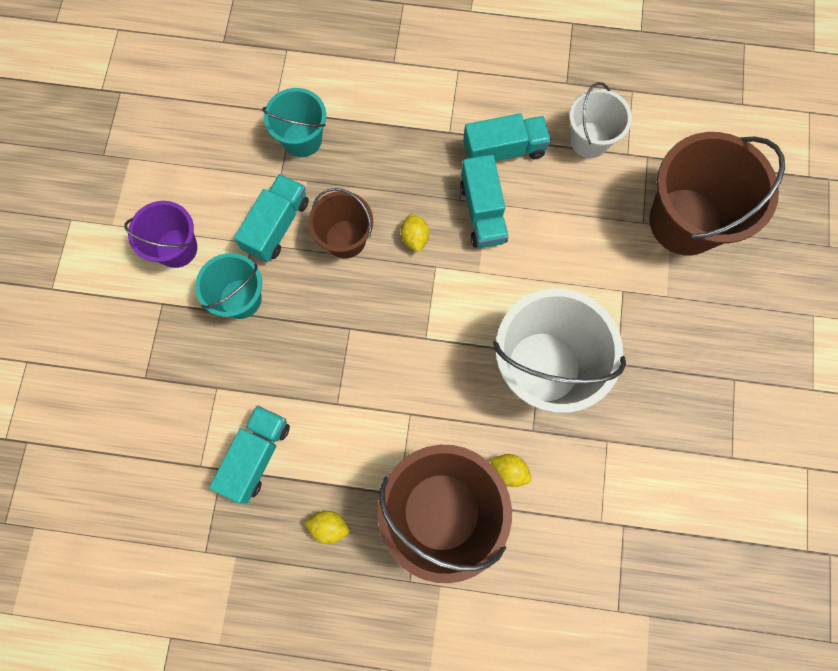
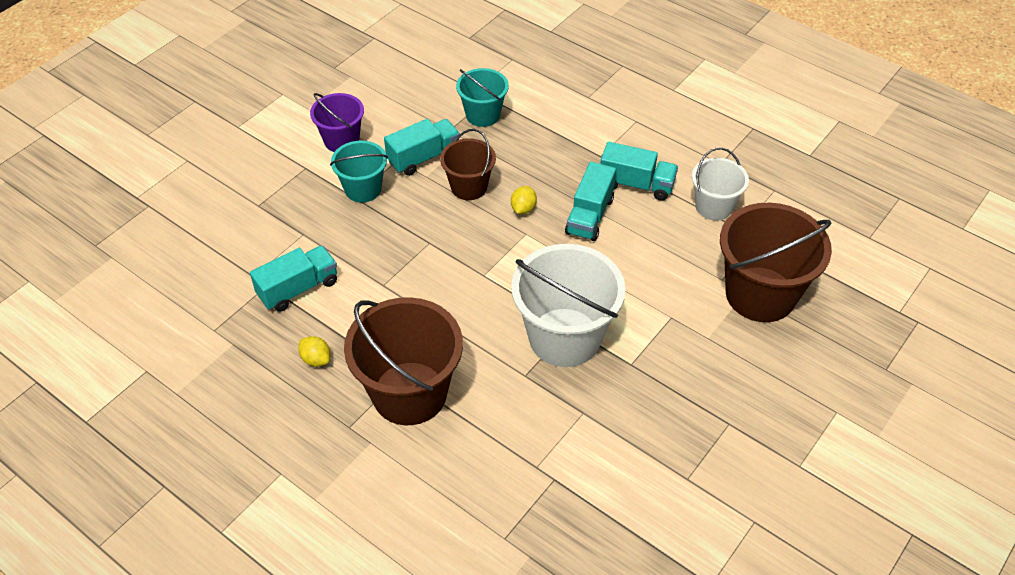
camera: 30 degrees right, 25 degrees down
(509, 471) = (485, 393): yellow lemon -> none

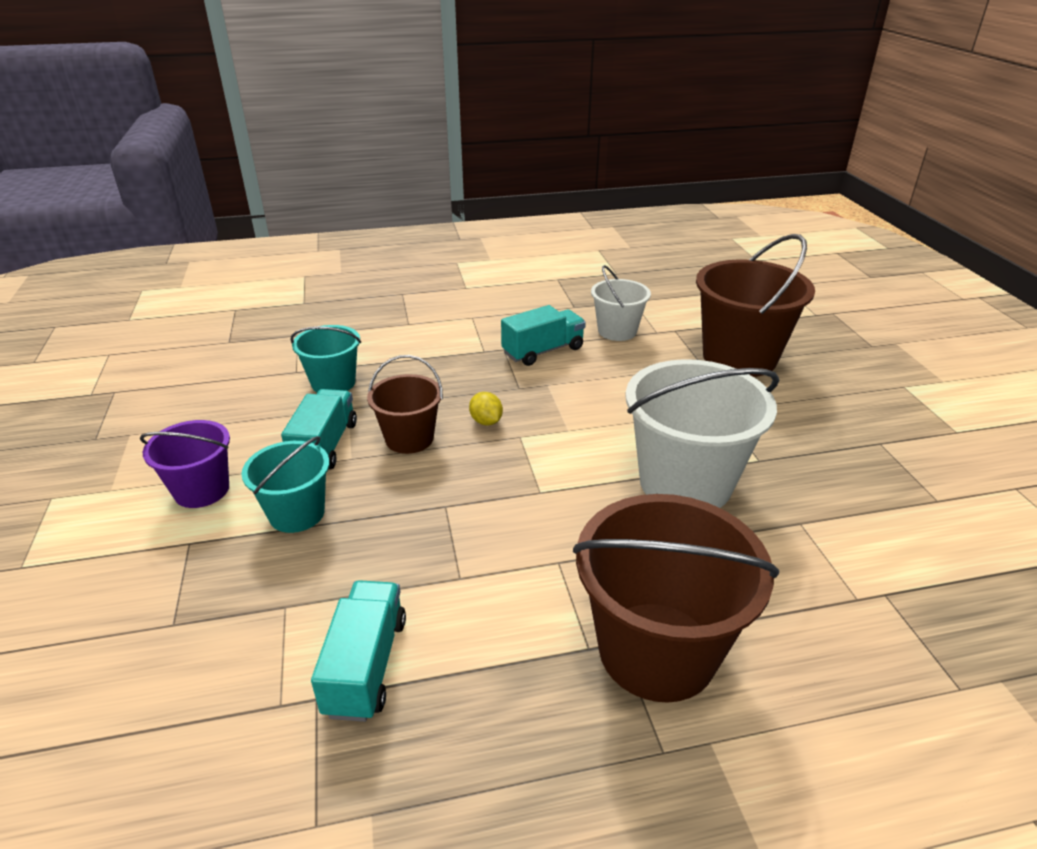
camera: 50 degrees left, 15 degrees down
(316, 359) = (508, 719): yellow lemon -> none
(589, 216) = (547, 391): turquoise truck -> none

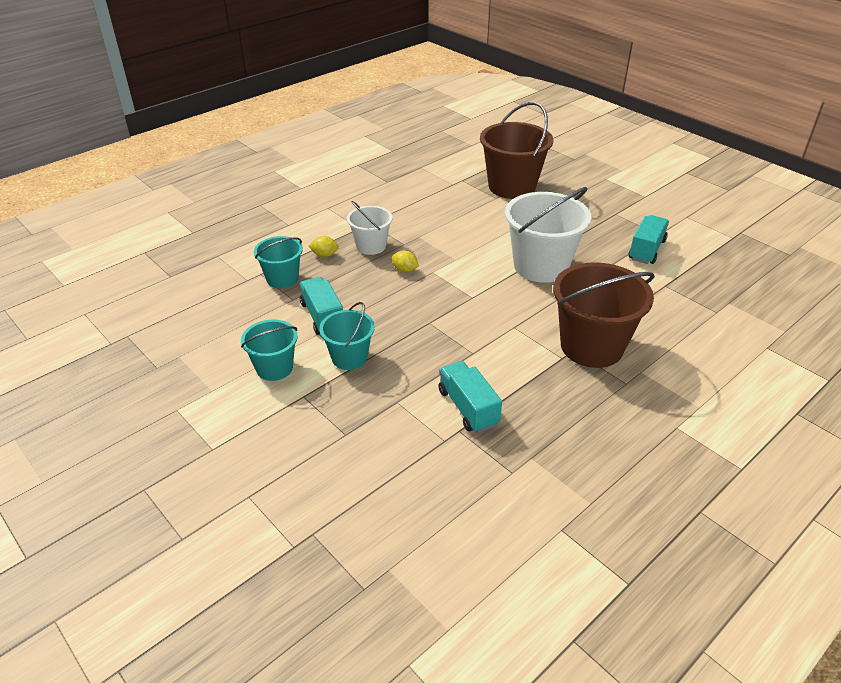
camera: 30 degrees left, 5 degrees up
(202, 490) = (274, 368): purple bucket -> turquoise bucket
(409, 438) = (370, 295): brown bucket -> none
(410, 370) = (324, 255): none -> yellow lemon
(543, 351) = (396, 217): turquoise truck -> turquoise truck (646, 250)
(617, 331) = (429, 190): white bucket -> white bucket (371, 246)

